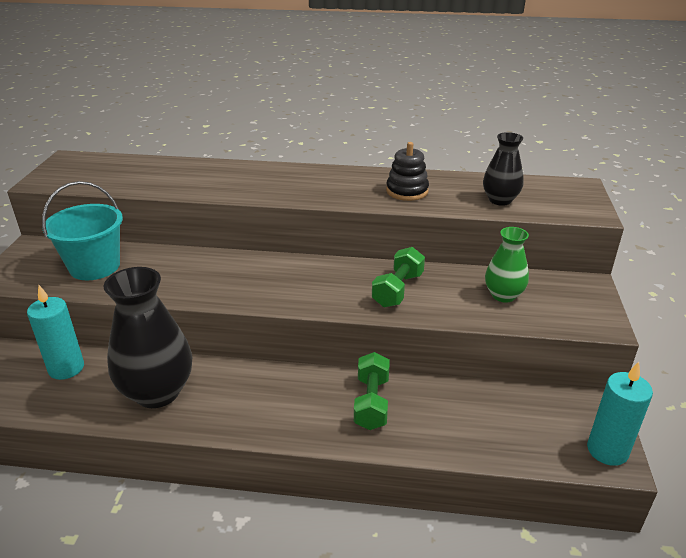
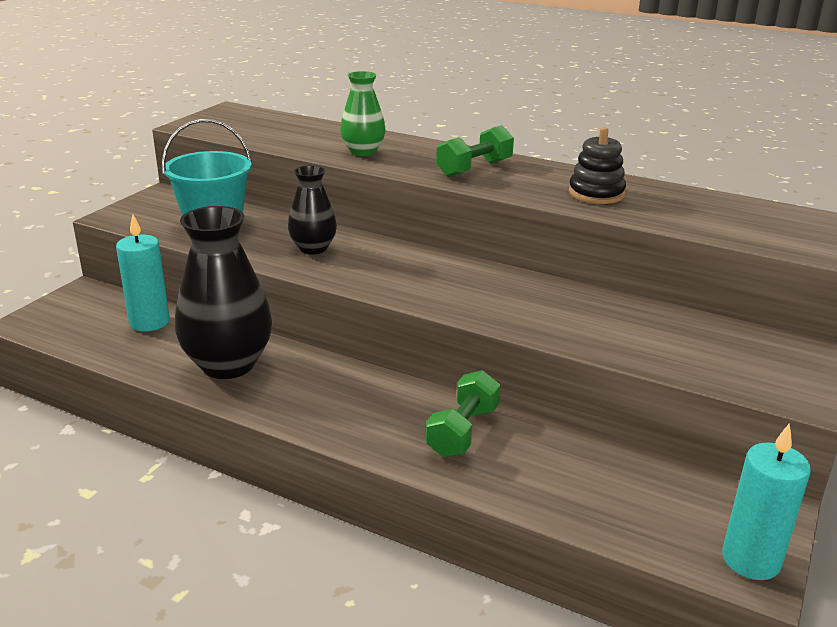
camera: 20 degrees right, 5 degrees down
(397, 290) = (542, 307): green dumbbell -> green dumbbell (474, 168)
(500, 200) = (715, 221): black vase -> black vase (313, 248)
(503, 295) = (679, 339): green vase -> green vase (363, 151)

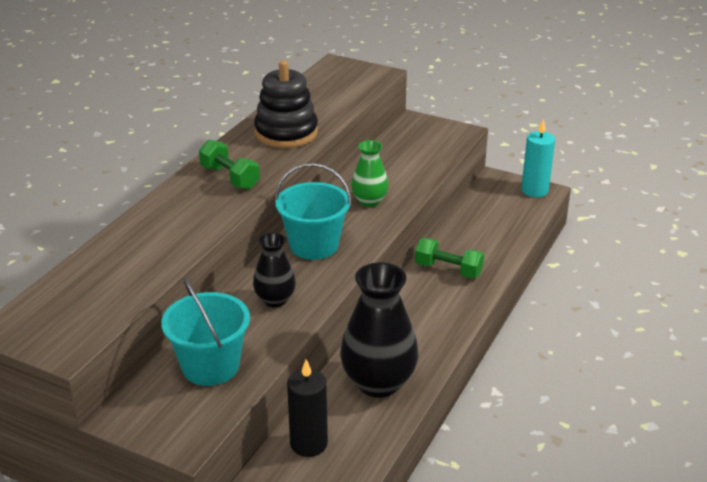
camera: 90 degrees left, 5 degrees up
(149, 322) = (309, 444): turquoise candle -> black candle
(363, 151) = (179, 231): green vase -> green vase (369, 201)
(421, 269) = (314, 245): none -> turquoise bucket
(596, 194) = (286, 133): black stacking toy -> black stacking toy, size x1.56

